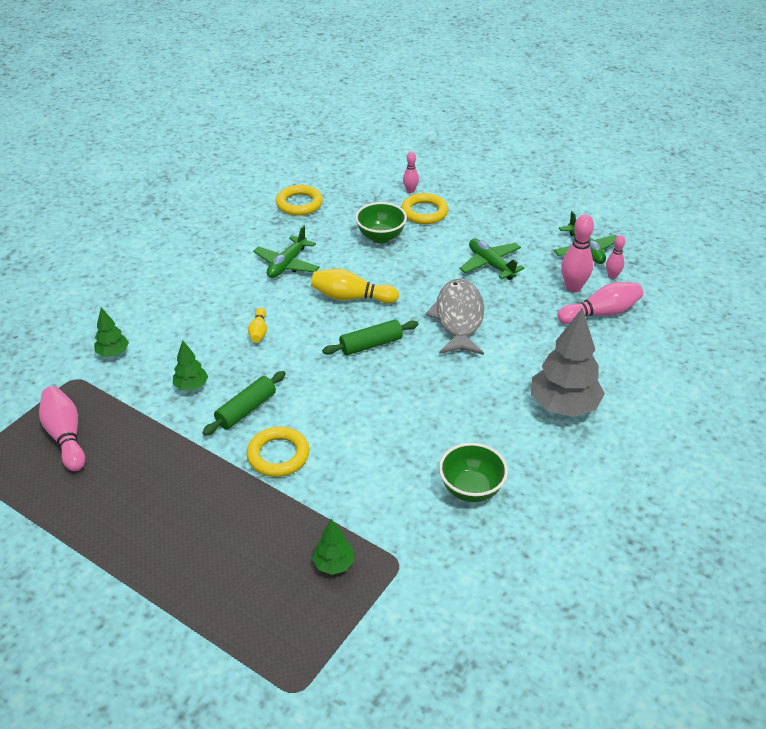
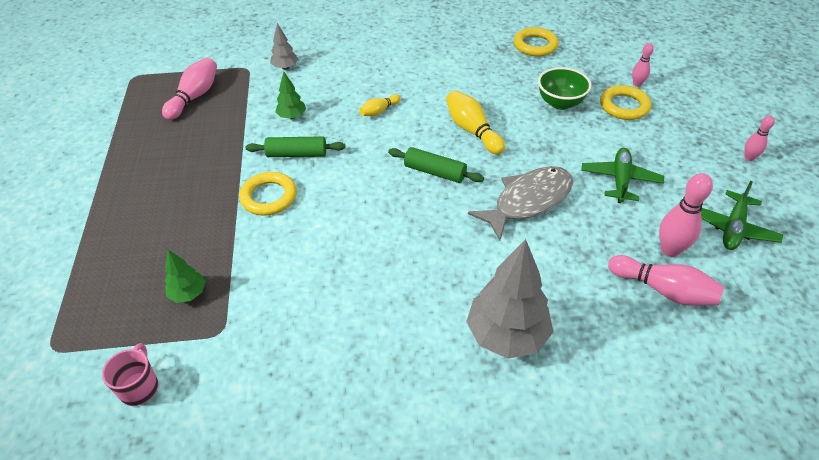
camera: 50 degrees right, 5 degrees up
(113, 353) = (285, 67): green tree -> grey tree
(287, 264) = (464, 80): green plane -> none
(405, 643) = (140, 387): none -> pink mug
(471, 489) = (340, 330): green bowl -> none
(612, 276) = (727, 268): pink bowling pin -> pink bowling pin (749, 157)

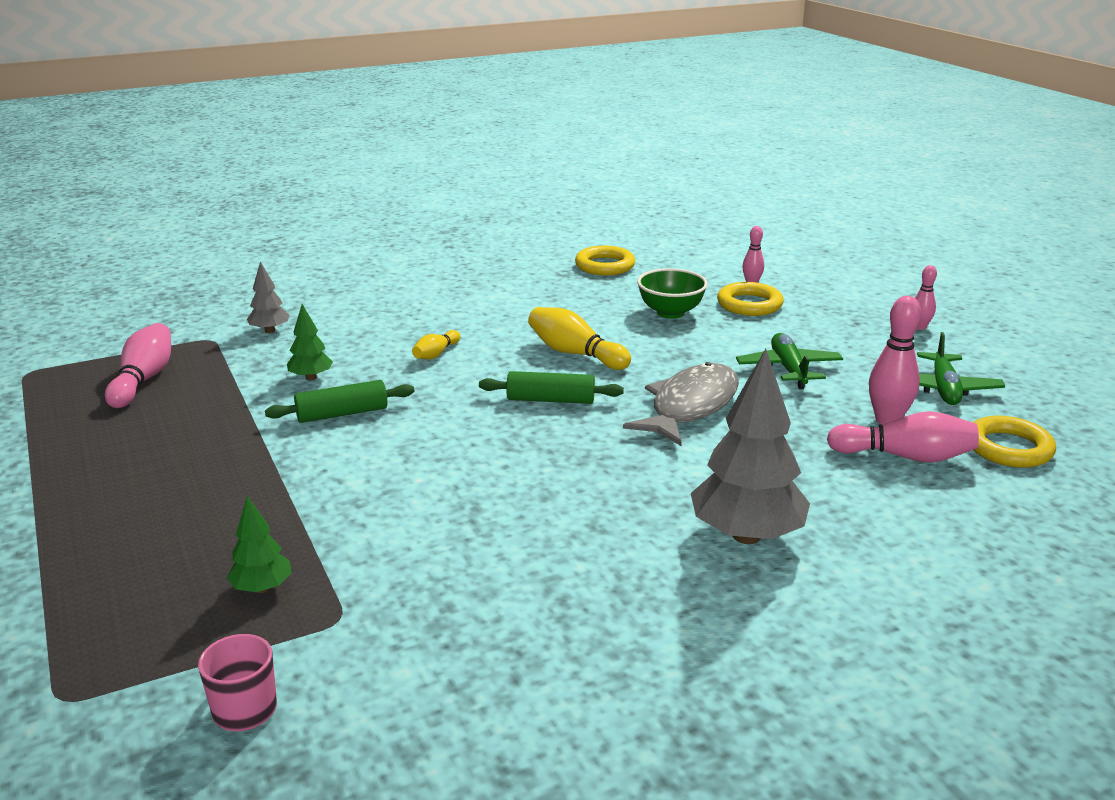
camera: 20 degrees left, 20 degrees down
(269, 197) = (327, 464): yellow ring -> yellow ring (1008, 448)

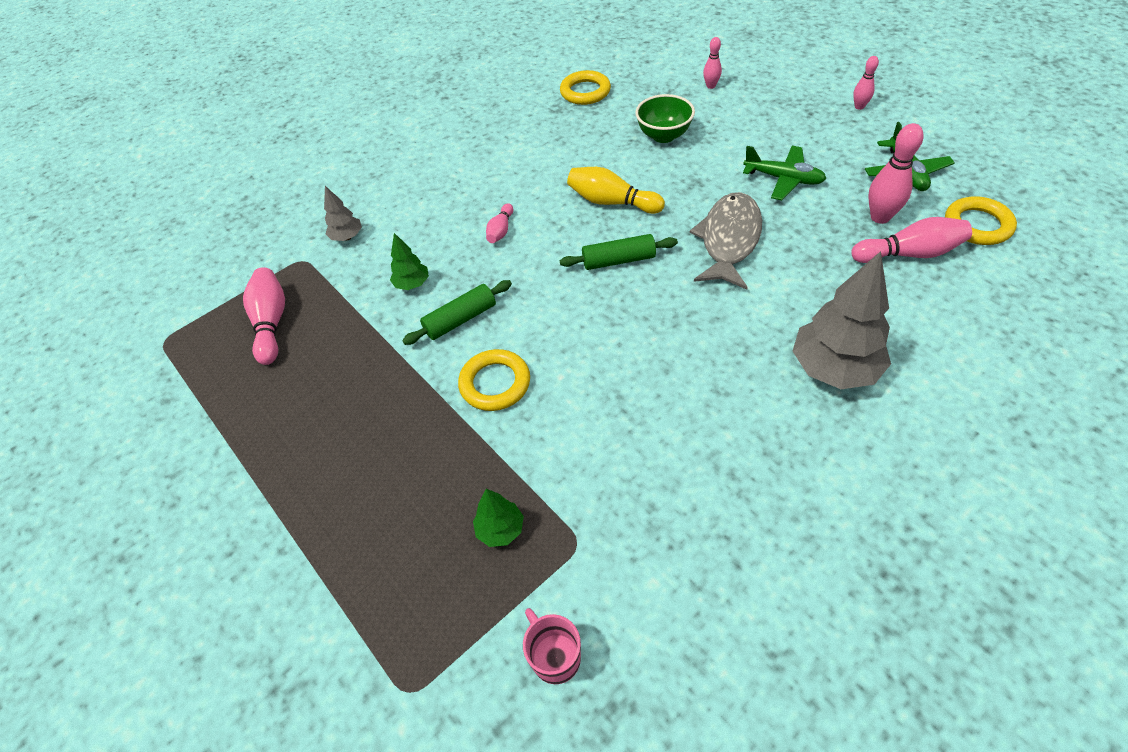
camera: 10 degrees left, 25 degrees up
(436, 354) = (501, 230): yellow bowling pin -> pink bowling pin
(749, 304) = (720, 111): yellow ring -> yellow ring (495, 383)
(788, 369) = (783, 179): green plane -> green plane turned 135 degrees clockwise

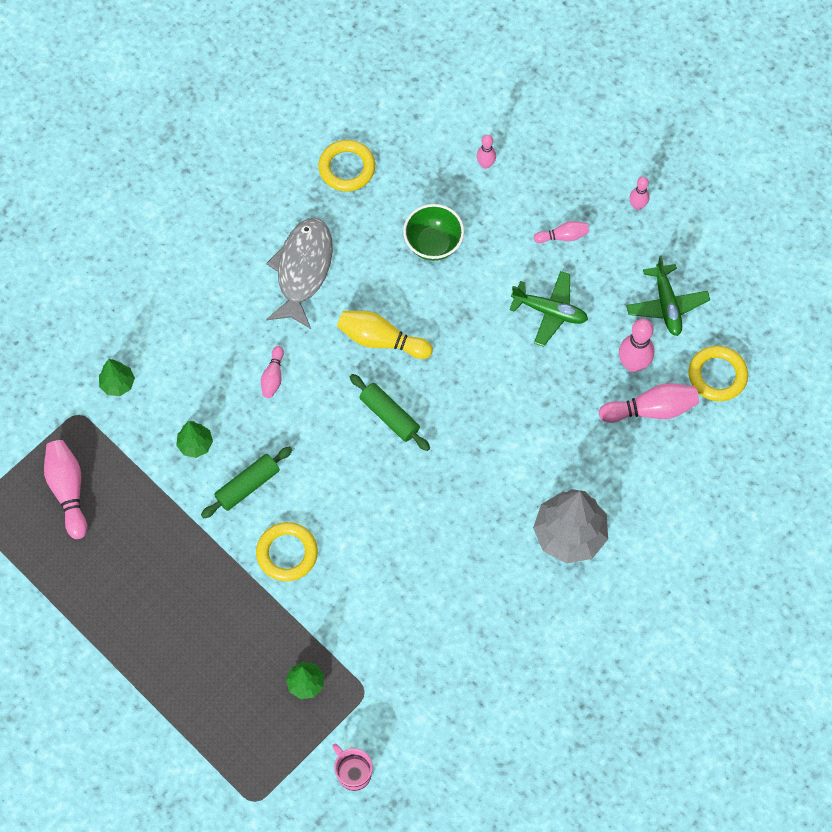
camera: 10 degrees left, 15 degrees up
(347, 237) = (118, 384): grey tree -> green tree
(618, 260) = (389, 416): green rolling pin -> green rolling pin turned 60 degrees clockwise
(729, 240) = (492, 391): grey fish -> grey fish (303, 270)
(789, 128) = (563, 236): none -> pink bowling pin

